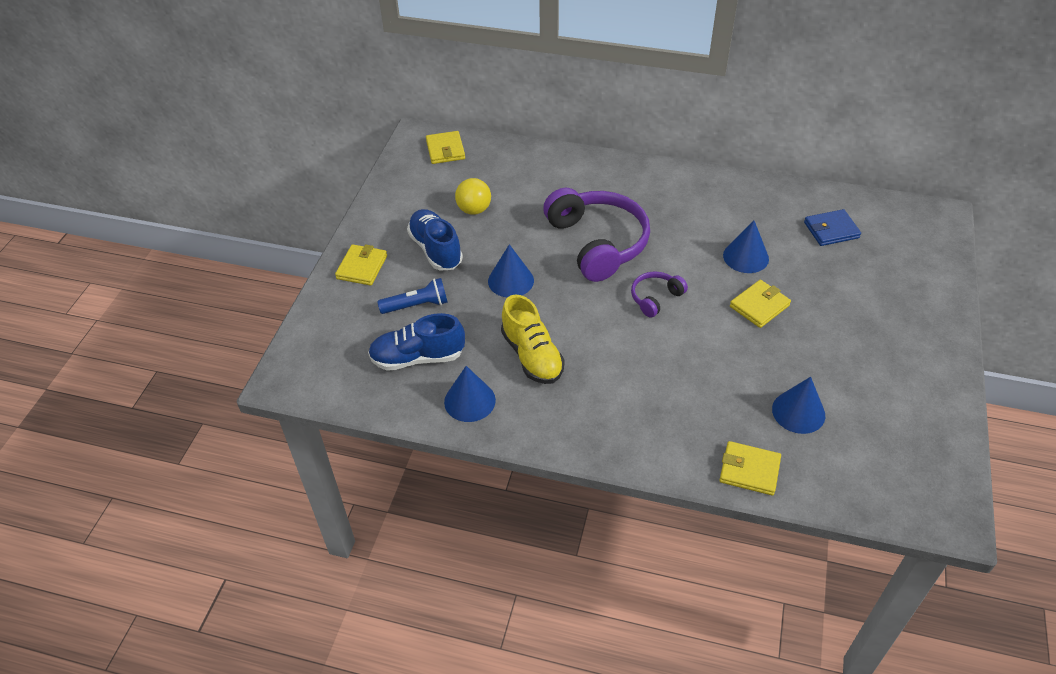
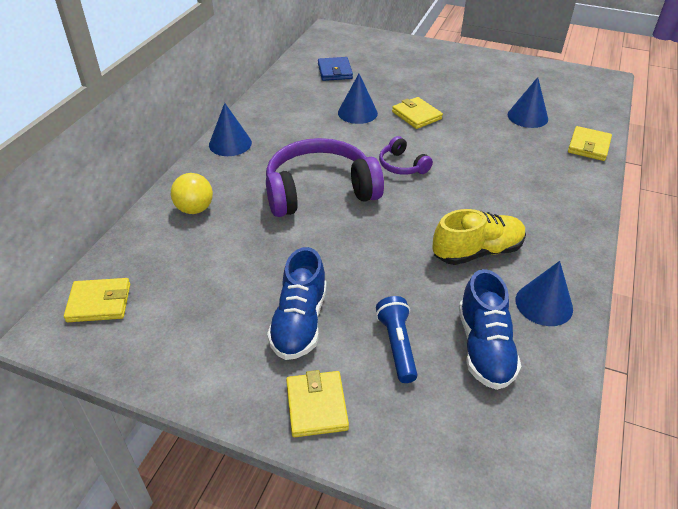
camera: 85 degrees left, 5 degrees down
(362, 267) = (316, 406): yellow wallet -> yellow wallet turned 60 degrees clockwise
(436, 250) = (299, 322): blue shoe -> blue shoe turned 60 degrees counterclockwise
(474, 210) = (235, 281): yellow ball -> yellow ball (195, 209)
(511, 280) = (365, 258): blue cone -> blue cone (230, 143)

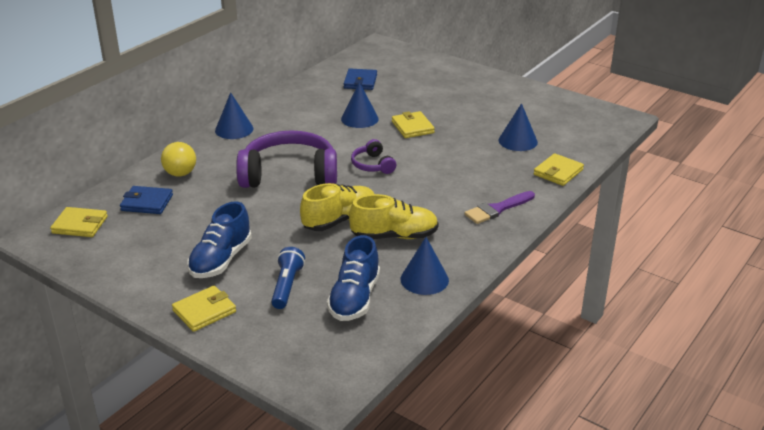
camera: 15 degrees right, 10 degrees down
(171, 256) = (147, 203): none -> blue wallet
(316, 406) = (204, 311): yellow wallet -> yellow wallet turned 45 degrees clockwise
(407, 241) = (339, 220): none -> yellow shoe
(560, 199) = (497, 209): none -> purple brush

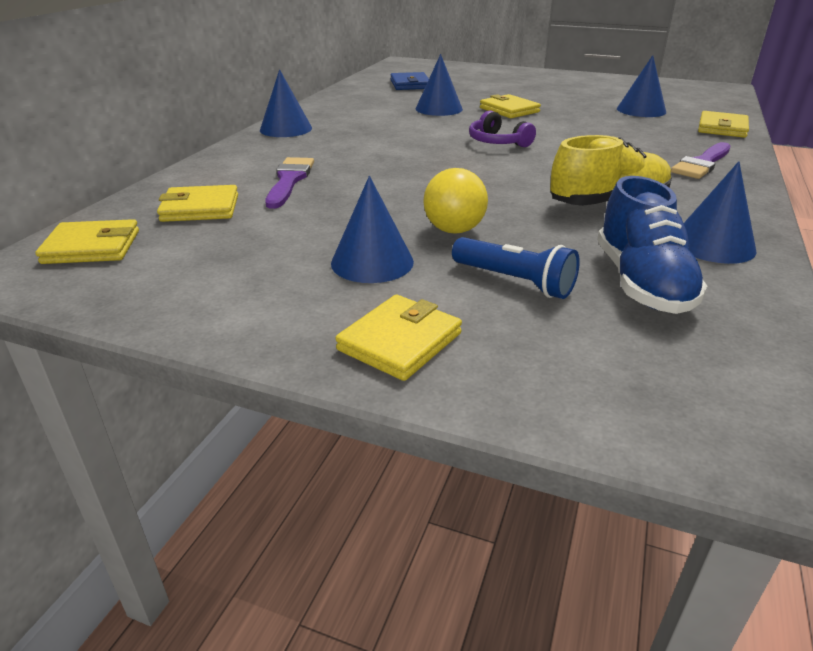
camera: 15 degrees left, 0 degrees up
(147, 203) = (200, 208): blue wallet -> yellow wallet
(180, 173) = (236, 173): yellow ball -> yellow ball (454, 230)
(210, 185) = (289, 180): none -> purple brush
(221, 260) = (372, 262): blue shoe -> blue cone
(287, 286) = (514, 282): blue flashlight -> blue flashlight turned 135 degrees clockwise
(289, 174) = (396, 160): purple headphones -> none
(339, 220) = (513, 195): yellow shoe -> none

